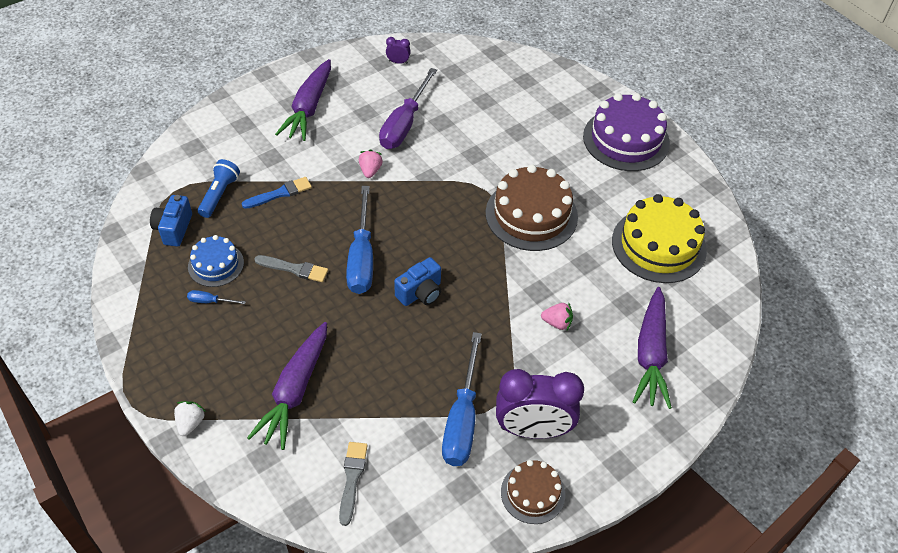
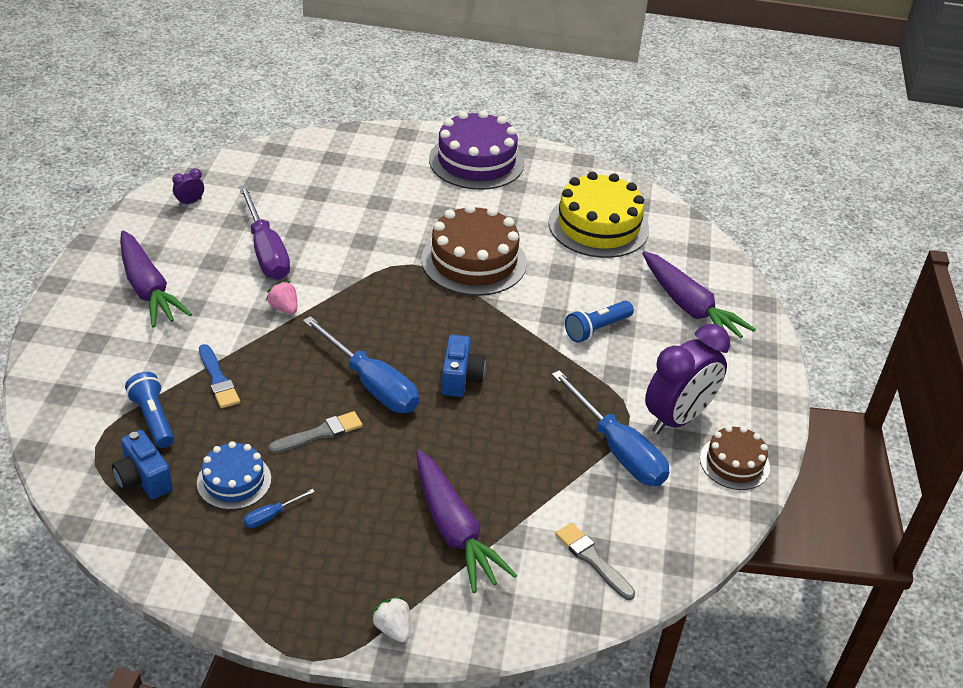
camera: 45 degrees left, 10 degrees down
(280, 193) = (218, 379): blue brush -> blue brush turned 135 degrees clockwise
(557, 323) = (597, 329): pink strawberry -> blue flashlight

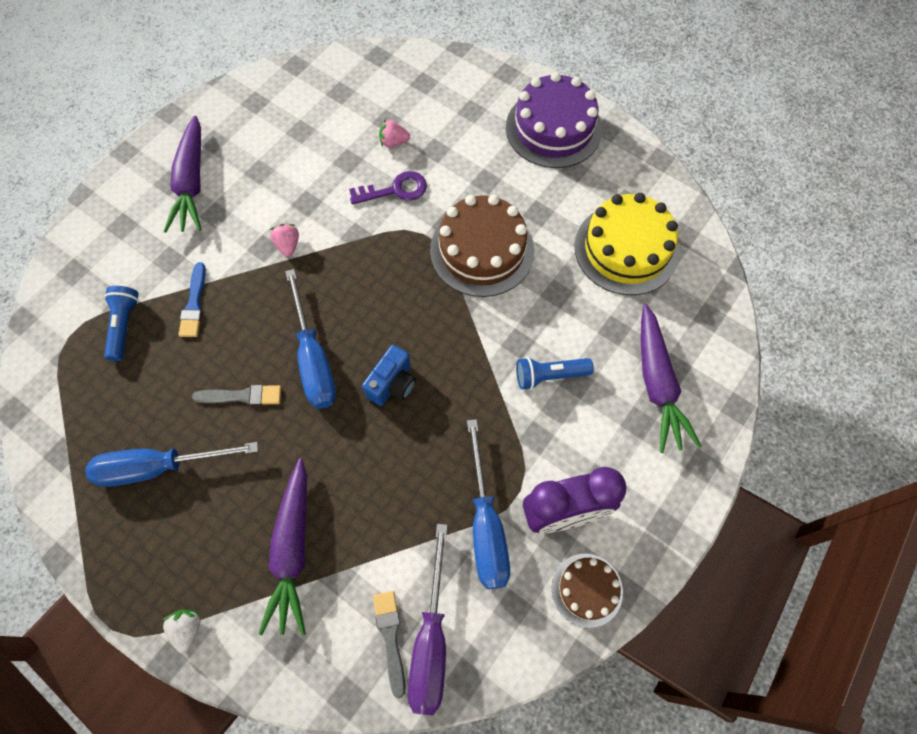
camera: 30 degrees right, 25 degrees up
(143, 479) = (85, 386): blue camera -> none
(190, 202) = (275, 96): purple clock -> none
(234, 481) = (150, 418): blue cake -> none
(266, 251) = (307, 174): purple screwdriver -> purple screwdriver (431, 640)
(271, 516) = (158, 467): blue screwdriver -> blue screwdriver, size x2.38
(335, 207) = (393, 142): none -> pink strawberry
(361, 240) = (395, 190): none -> purple key

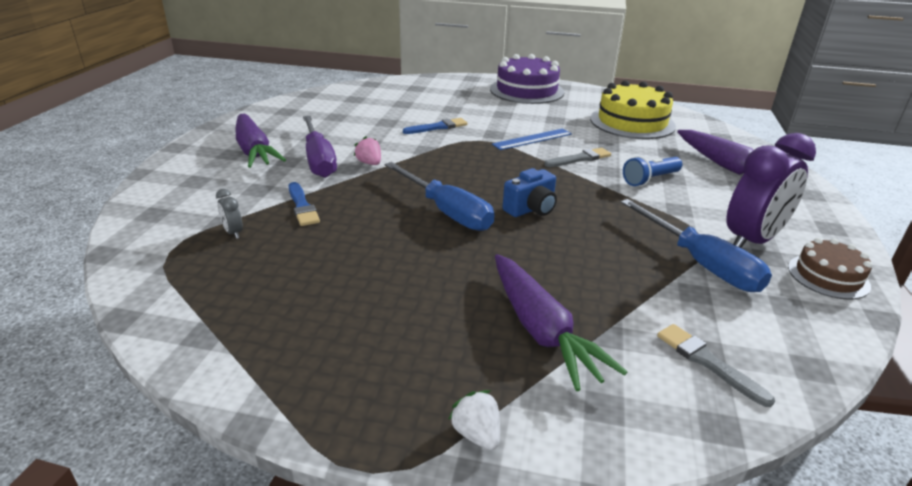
camera: 25 degrees left, 35 degrees down
(124, 326) = (233, 233): blue flashlight -> grey clock
(158, 467) = (338, 313): blue screwdriver -> none
(242, 396) = (395, 246): grey brush -> grey brush (579, 159)
(392, 384) = (531, 209): blue camera -> blue camera turned 45 degrees clockwise
(393, 142) = (416, 110): pink strawberry -> none
(395, 190) = (438, 127): purple key -> blue brush
(431, 640) = (747, 350): purple screwdriver -> purple screwdriver (319, 160)
(482, 250) = (532, 139): brown cake -> blue ruler

